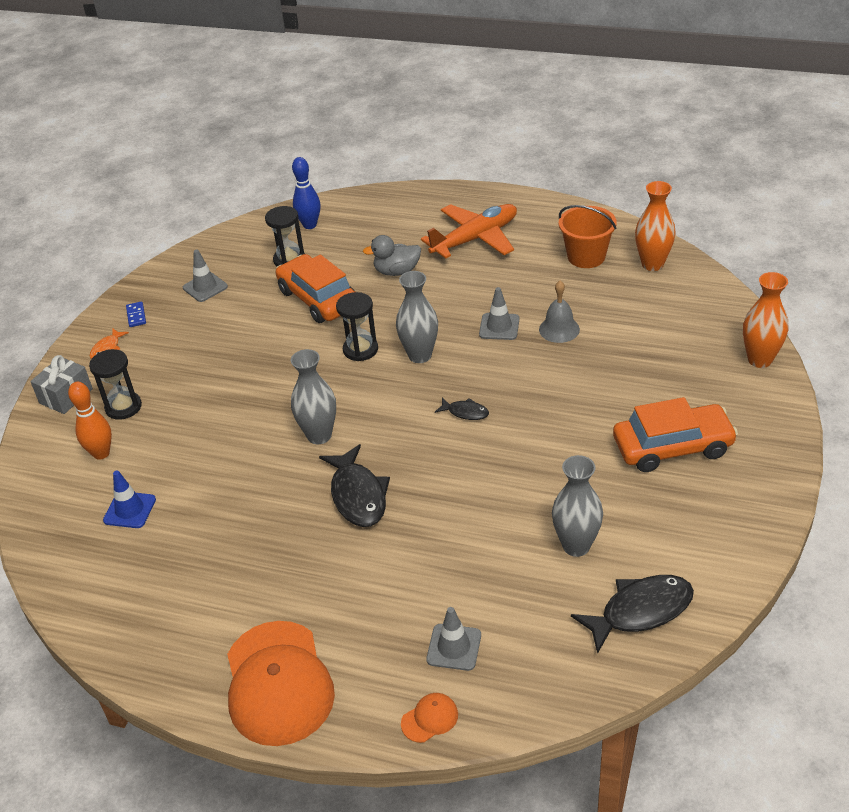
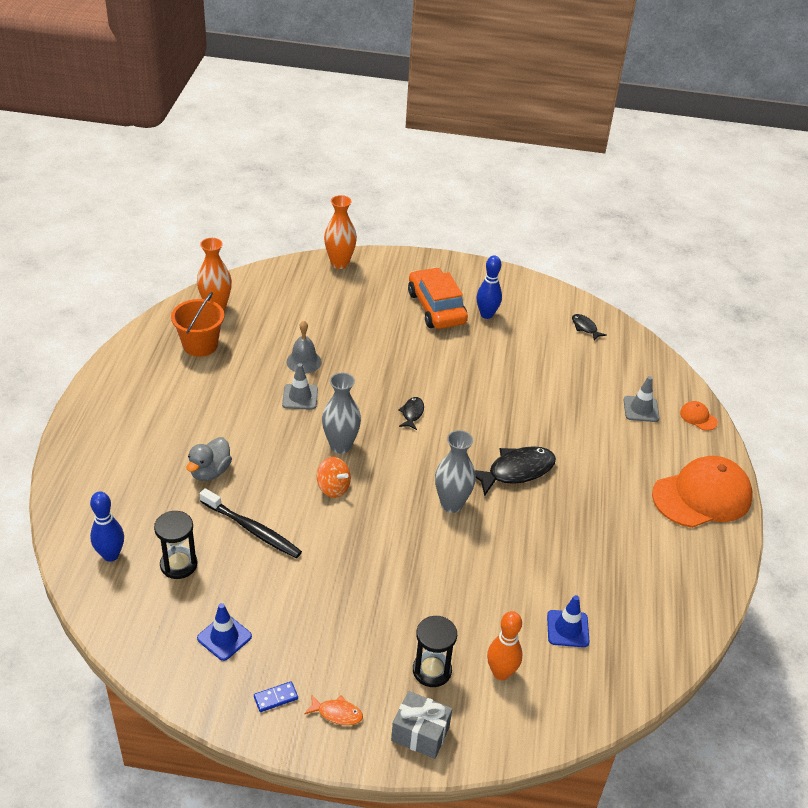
camera: 105 degrees left, 0 degrees up
(205, 287) = (224, 637): grey traffic cone -> blue traffic cone
(318, 299) = (252, 529): orange car -> black toothbrush
(360, 349) = (333, 488): black hourglass -> orange spinning top
(397, 271) = (210, 472): grey duck -> grey duck turned 45 degrees clockwise
(475, 238) = (160, 417): orange plane -> none
(576, 546) = (538, 354): grey vase -> none
(640, 611) = (585, 327): black fish -> black fish, size x0.51
(662, 498) = (486, 315): none -> blue bowling pin

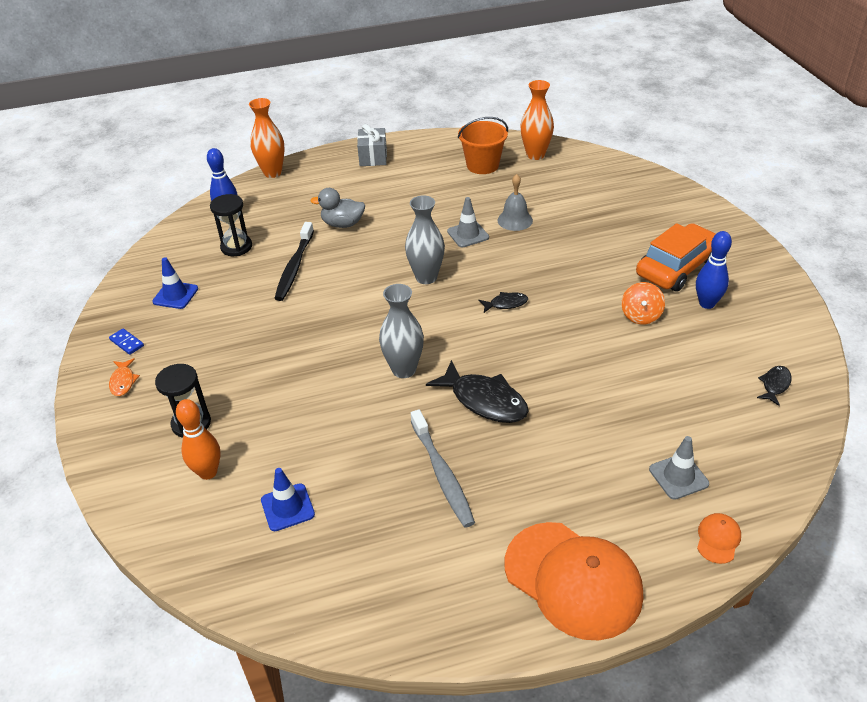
camera: 70 degrees right, 0 degrees up
(333, 488) = (371, 291): orange spinning top -> orange spinning top (641, 315)
(339, 263) = (671, 190): orange vase -> orange vase (272, 173)
(420, 734) = (118, 439): grey gift -> grey gift (373, 157)
(579, 524) = (442, 474): none -> grey toothbrush

